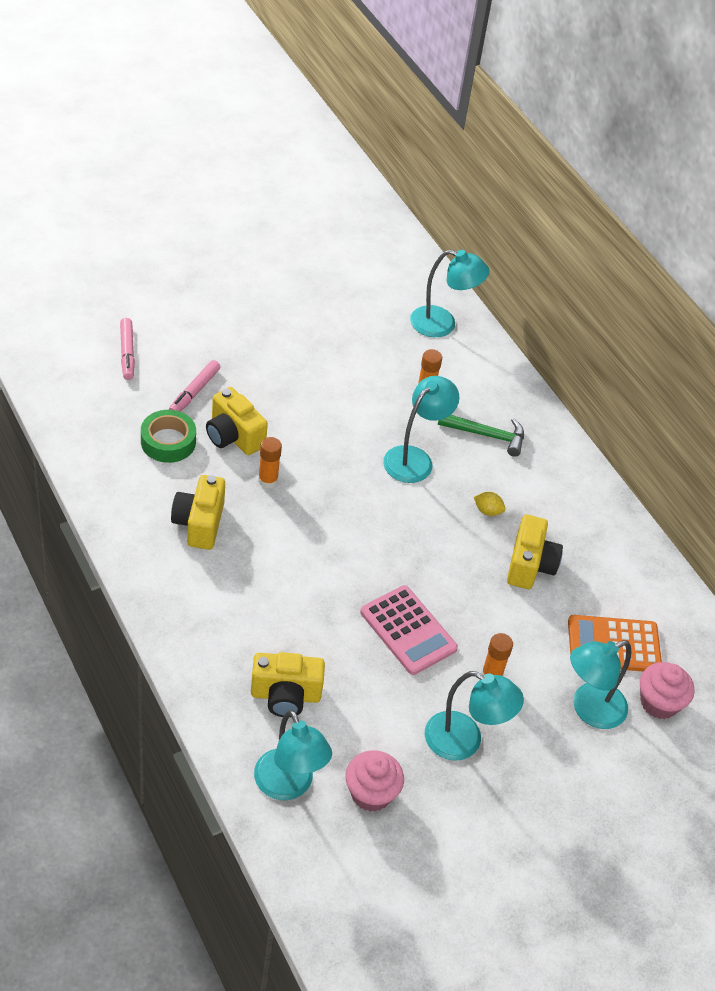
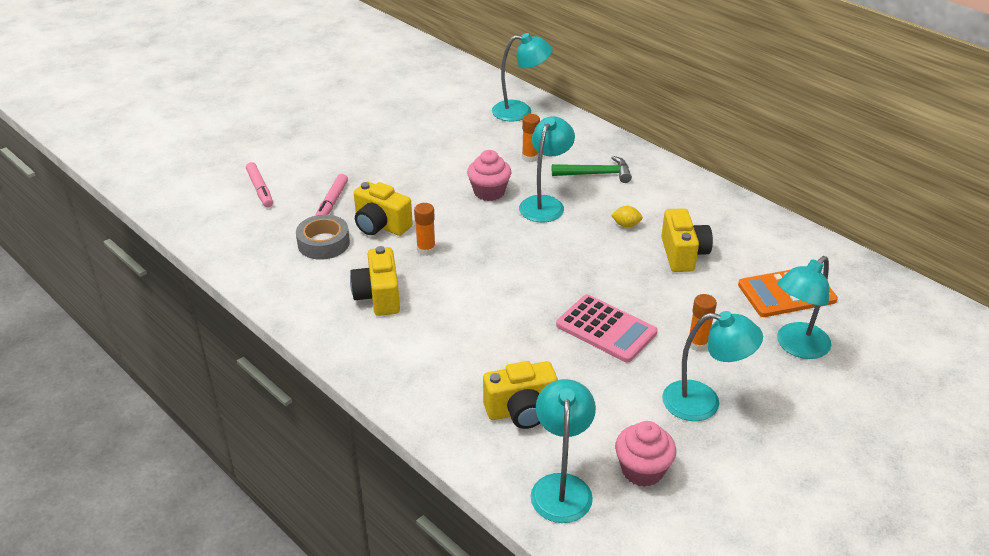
camera: 10 degrees left, 10 degrees down
(168, 442) = (323, 243): green tape -> grey tape
(288, 786) = (561, 487): turquoise lamp -> turquoise lamp turned 135 degrees counterclockwise
(659, 703) = (851, 325): pink cupcake -> pink cupcake (489, 192)

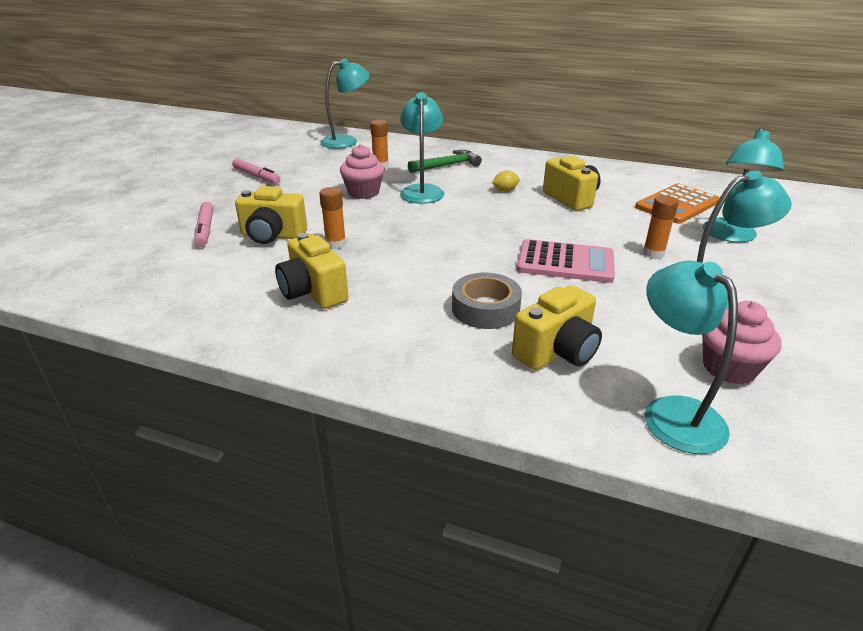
camera: 25 degrees left, 5 degrees down
(260, 189) = (112, 235): pink marker -> pink marker (257, 176)
(323, 243) = (216, 262): grey tape -> grey tape (485, 309)

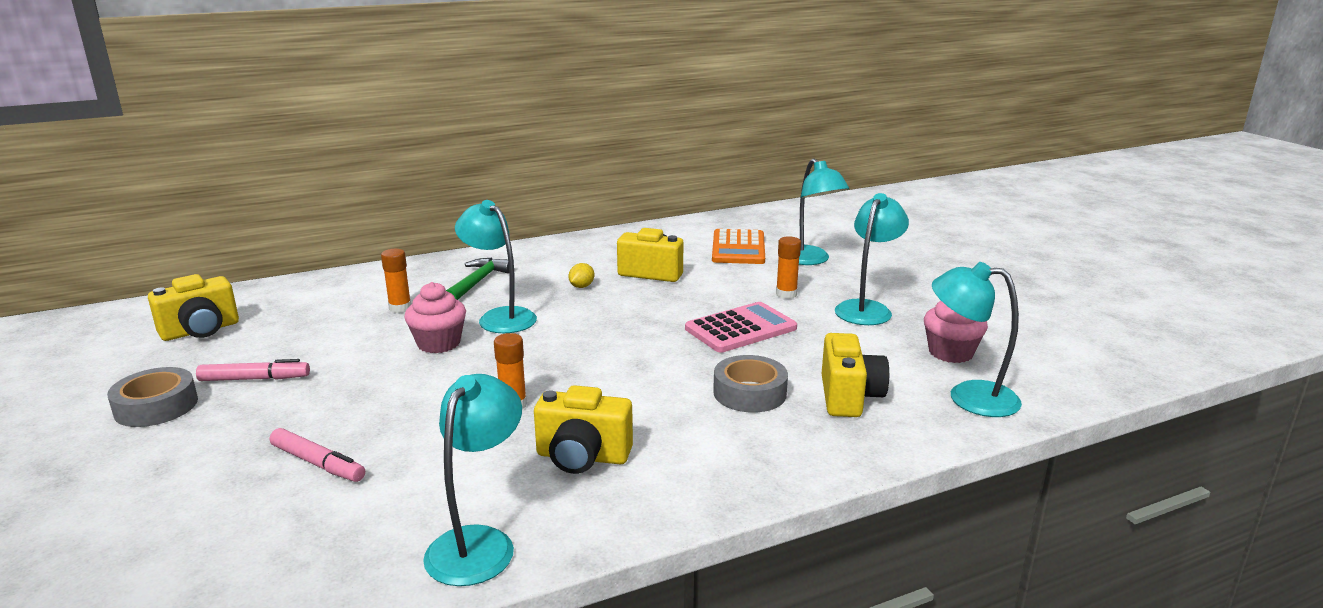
camera: 45 degrees left, 10 degrees down
(203, 173) = (156, 406): none -> grey tape
(272, 236) = (424, 430): yellow camera -> yellow camera (200, 331)
(346, 141) = (296, 295): turquoise lamp -> turquoise lamp (479, 543)

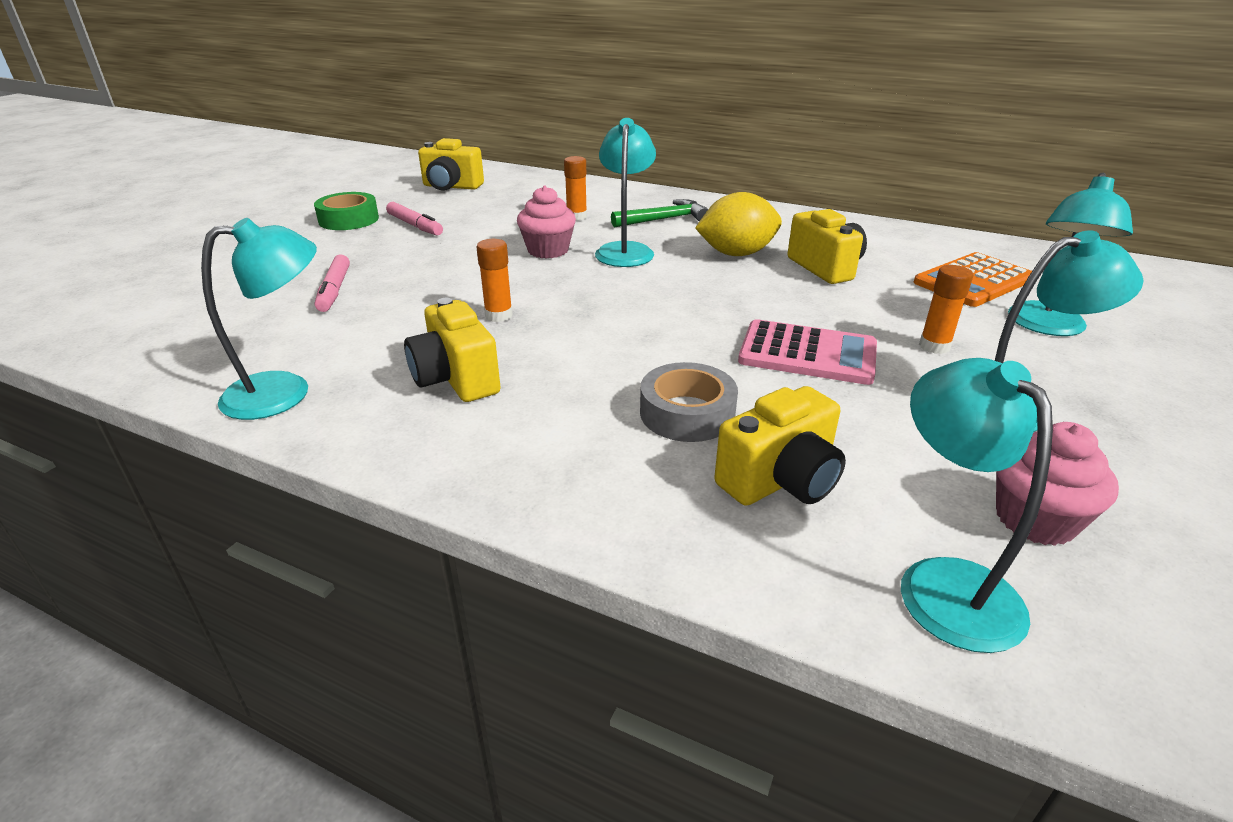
camera: 50 degrees right, 10 degrees up
(156, 406) = (348, 219): grey tape -> green tape
(581, 286) = (736, 254): yellow lemon -> yellow lemon, size x2.22

